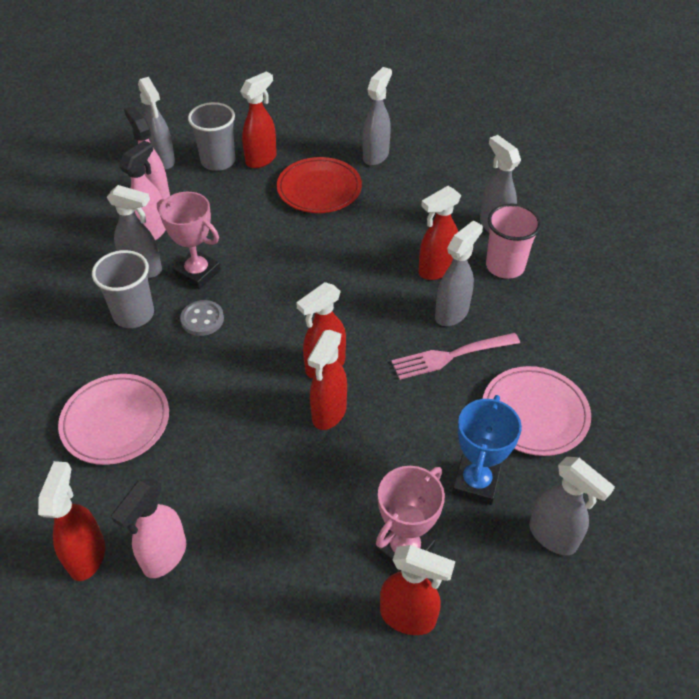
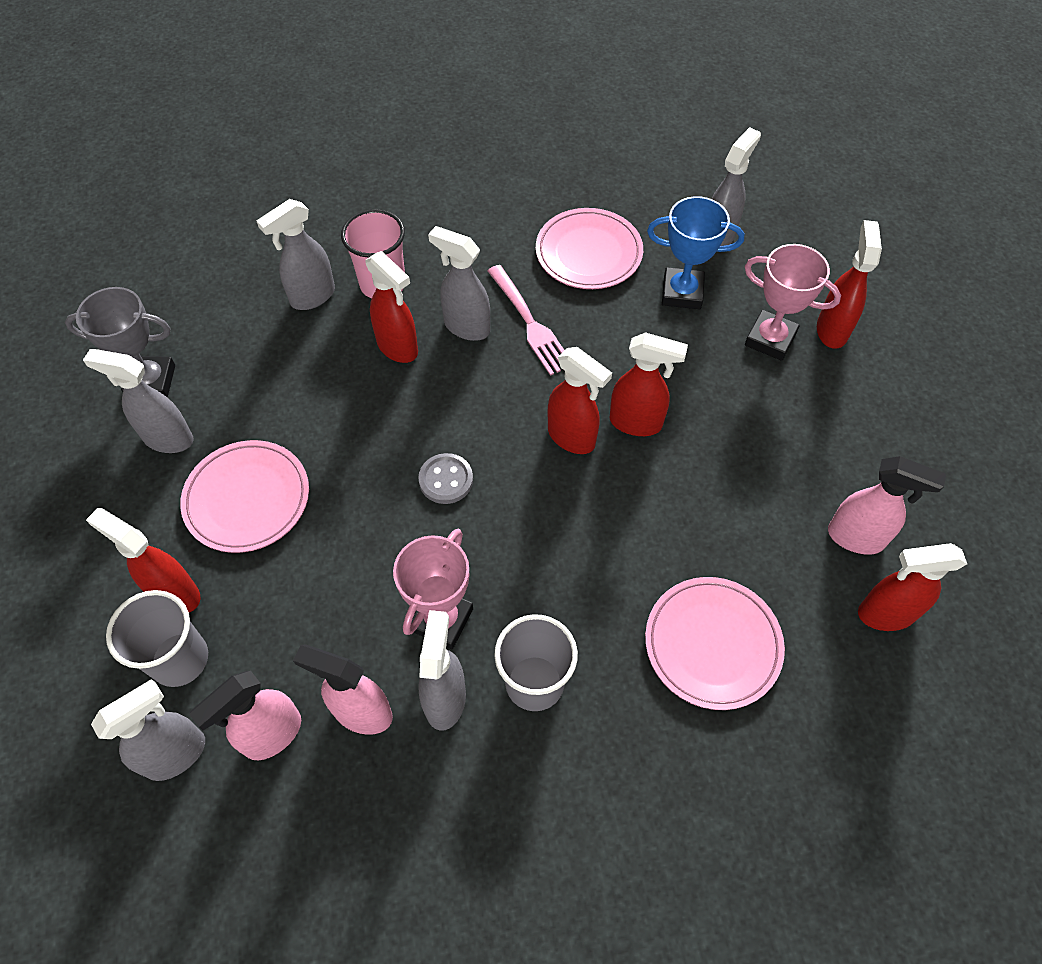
camera: 100 degrees left, 10 degrees up
(202, 319) = (526, 589): grey button -> grey button (446, 480)
(319, 189) = (247, 499): red plate -> pink plate
(425, 148) = (151, 381): none -> grey trophy

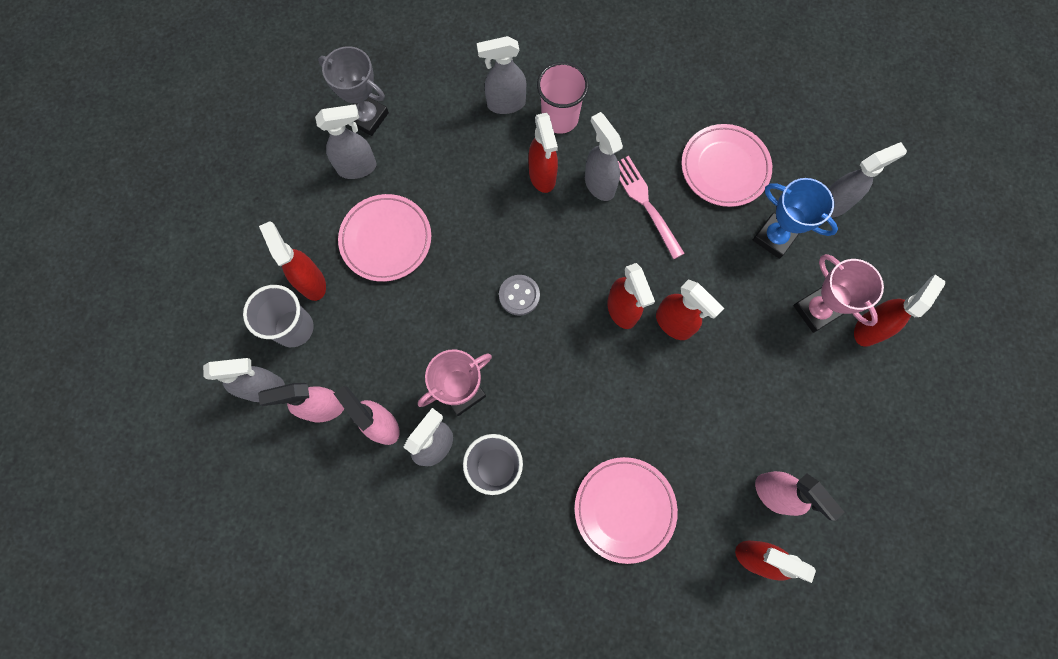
camera: 30 degrees right, 15 degrees up
(167, 439) = (358, 167): grey spray bottle -> grey spray bottle turned 120 degrees clockwise
(529, 322) = (646, 204): pink fork -> pink fork turned 150 degrees clockwise

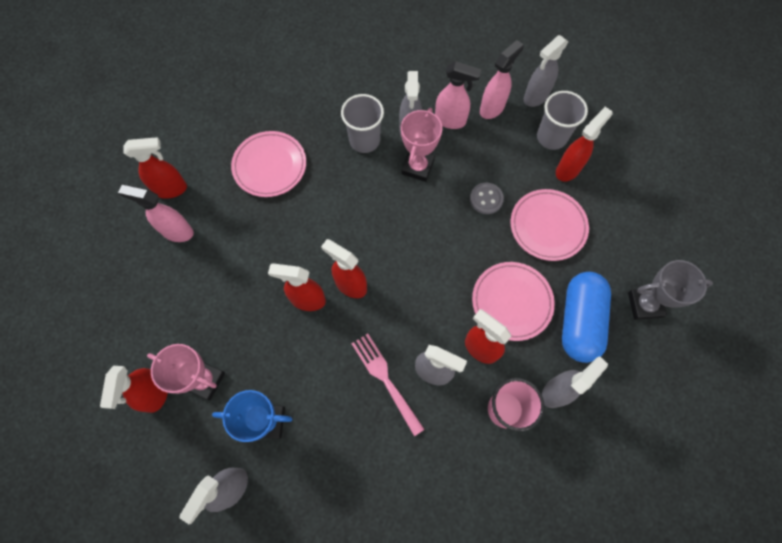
camera: 145 degrees right, 5 degrees down
(311, 282) = (568, 169): red spray bottle -> red spray bottle turned 75 degrees counterclockwise
(358, 167) = (614, 262): grey spray bottle -> none
(436, 141) = (579, 321): none -> blue capsule
(519, 295) = (428, 248): grey button -> grey button (486, 199)
(646, 204) = (386, 380): pink fork -> pink fork turned 150 degrees counterclockwise
(724, 168) = (343, 459): pink plate -> pink plate (512, 302)

